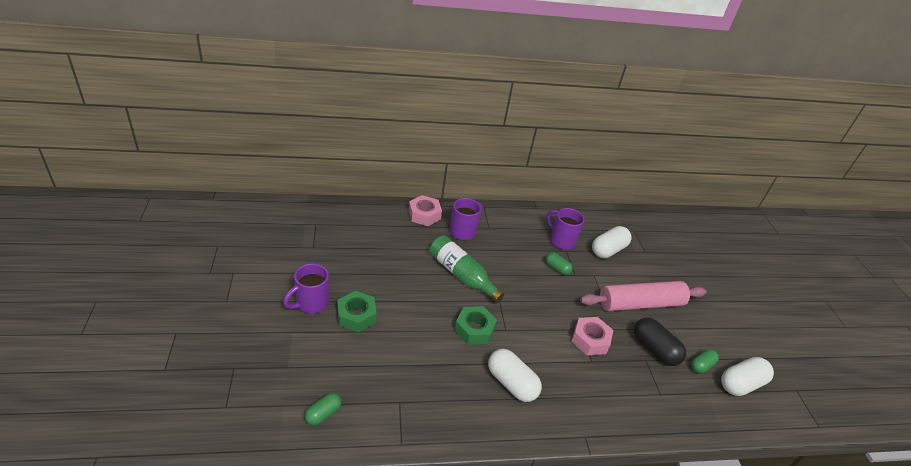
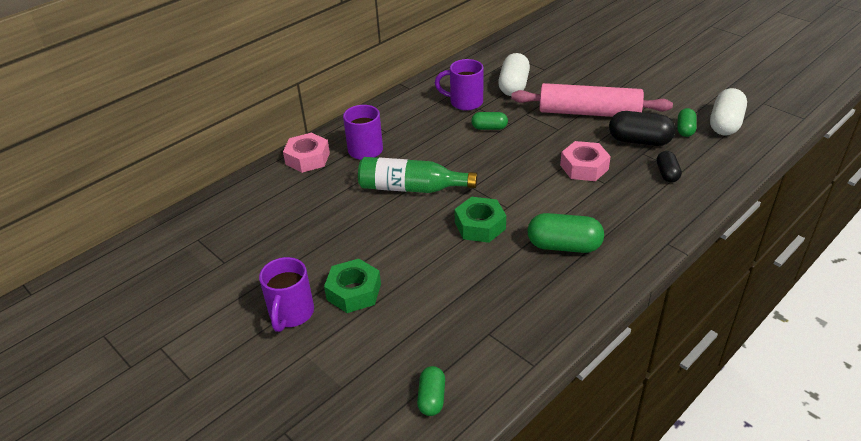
camera: 30 degrees left, 0 degrees up
(511, 383) = (564, 246): white capsule -> green capsule
(640, 304) = (589, 113): pink rolling pin -> pink rolling pin turned 60 degrees clockwise
(646, 388) = (667, 174): none -> black capsule

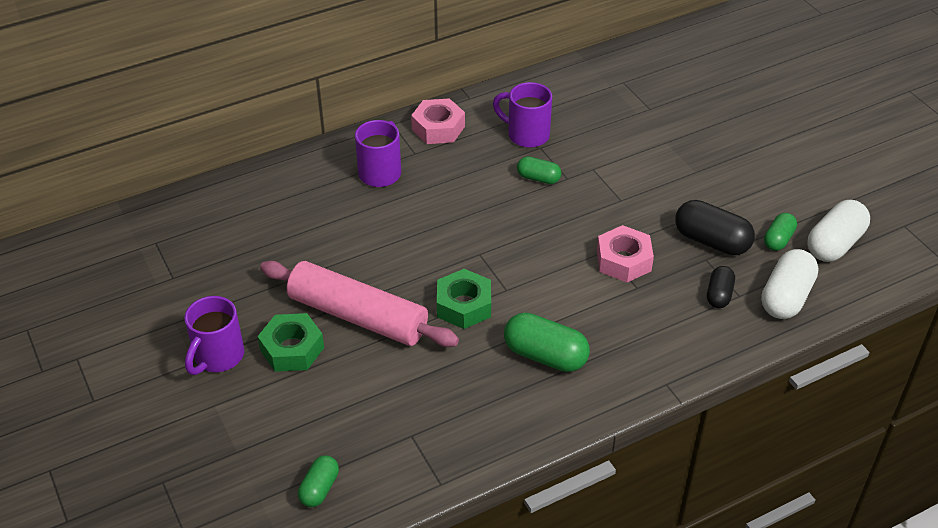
camera: 15 degrees right, 5 degrees up
(307, 158) = (310, 168): pink nut -> pink nut (438, 128)
(411, 188) = (409, 237): green bottle -> none
(513, 86) = (598, 125): white capsule -> white capsule (786, 297)
(589, 113) = (671, 186): pink rolling pin -> pink rolling pin (357, 316)

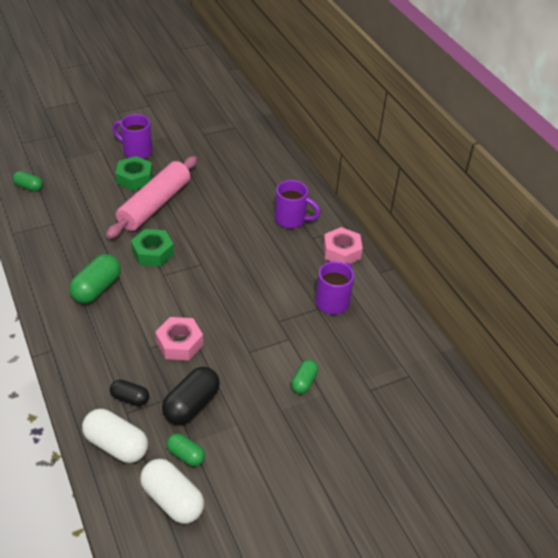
camera: 90 degrees right, 0 degrees up
(538, 178) = (279, 303): green capsule -> green capsule (304, 382)

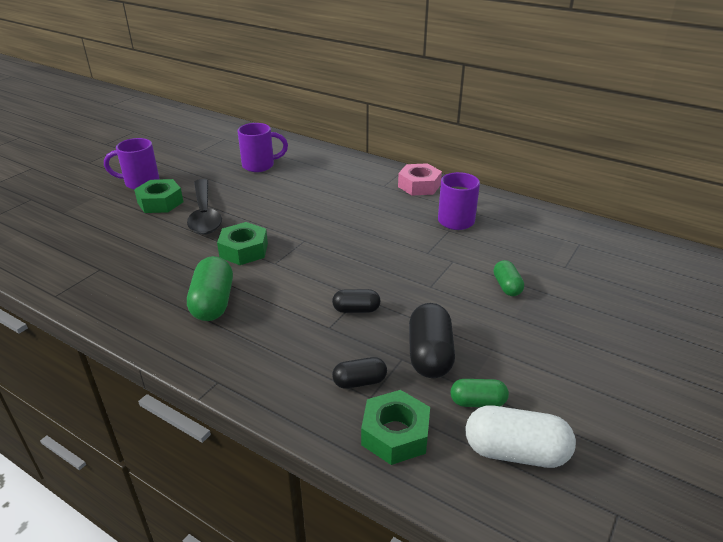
camera: 30 degrees left, 10 degrees down
(29, 187) = (37, 249): green capsule -> none
(116, 445) = (395, 434): white capsule -> green nut
(154, 205) = (204, 214): pink rolling pin -> black spoon
(179, 343) = (356, 310): pink nut -> black capsule
(291, 220) = (350, 180): purple mug -> purple mug (260, 165)

